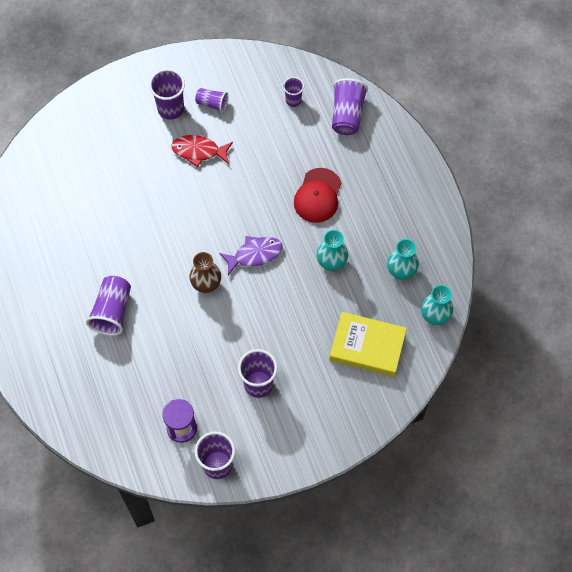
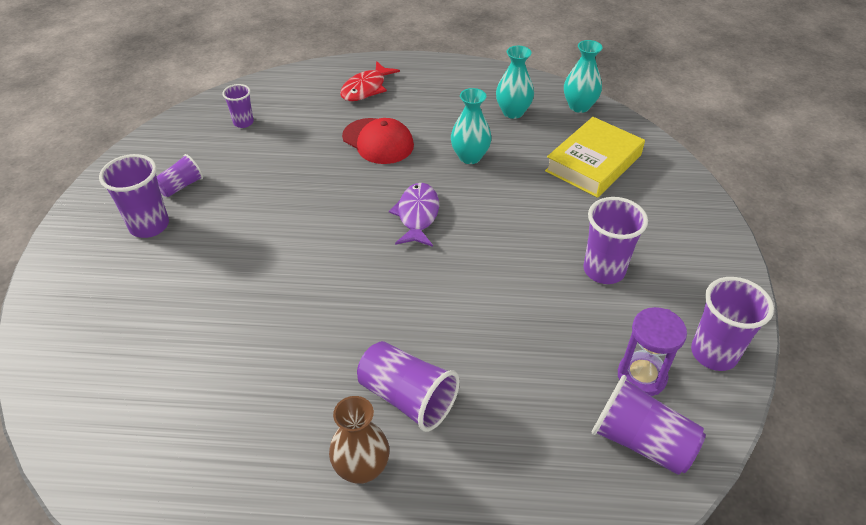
camera: 65 degrees left, 20 degrees down
(199, 151) = (234, 219): red fish -> red fish (366, 88)
(206, 284) = (429, 274): brown vase -> brown vase (362, 468)
(347, 114) = (298, 91): purple cup -> purple cup (641, 441)

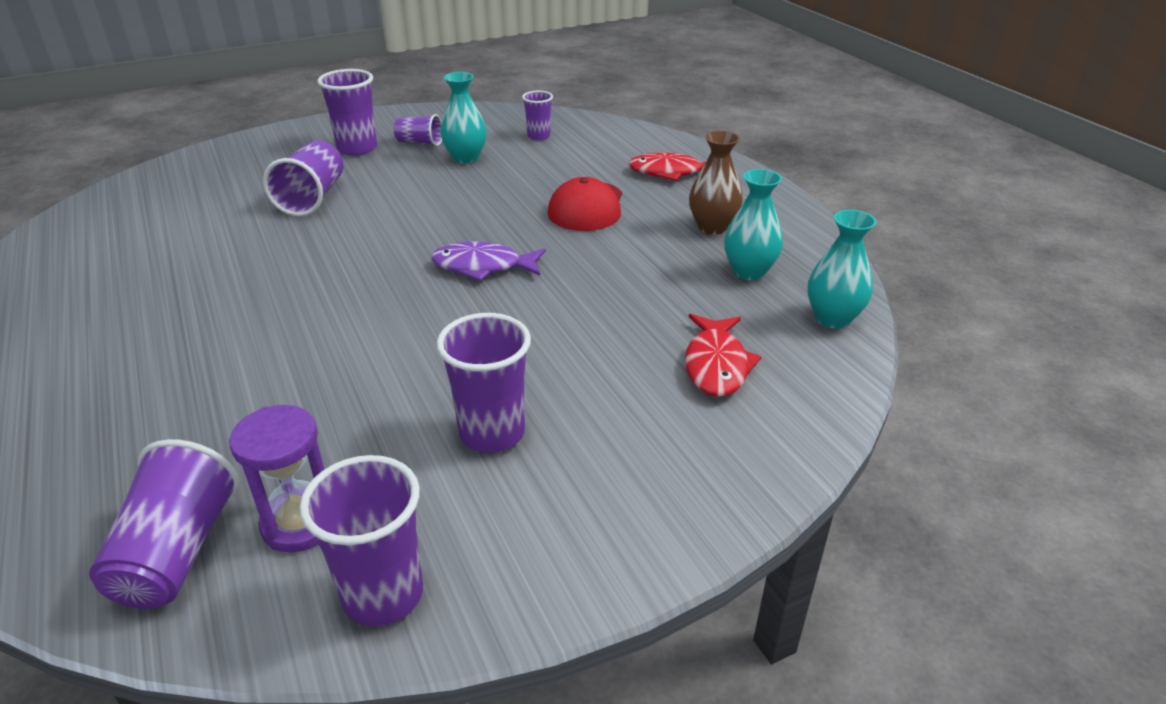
camera: 60 degrees right, 10 degrees down
(362, 468) = (90, 347): brown vase -> brown vase (712, 227)
(407, 398) = (194, 345): purple cup -> purple cup (312, 198)
(417, 215) = (483, 266): purple fish -> purple fish turned 150 degrees counterclockwise
(470, 157) = (622, 268): turquoise vase -> turquoise vase (466, 158)
(593, 163) = (716, 365): yellow book -> red fish

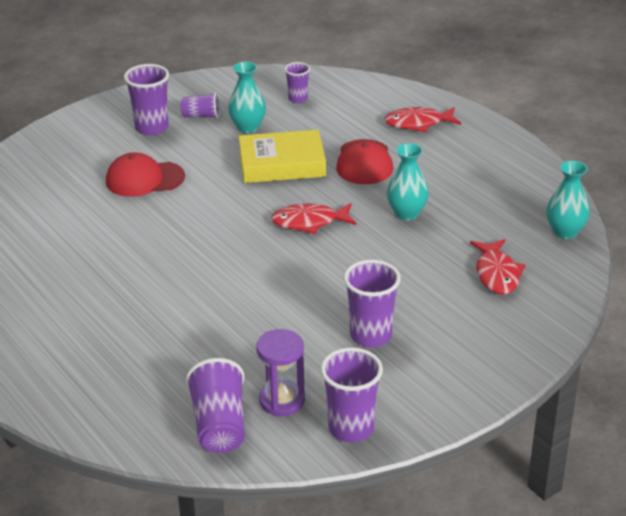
camera: 10 degrees left, 0 degrees up
(312, 198) = (144, 179): purple cup -> red cap
(483, 266) = (309, 222): purple fish -> red fish
(484, 198) = (282, 164): none -> yellow book
(712, 227) = (464, 169): brown vase -> none
(749, 271) = (500, 203): turquoise vase -> turquoise vase (406, 213)

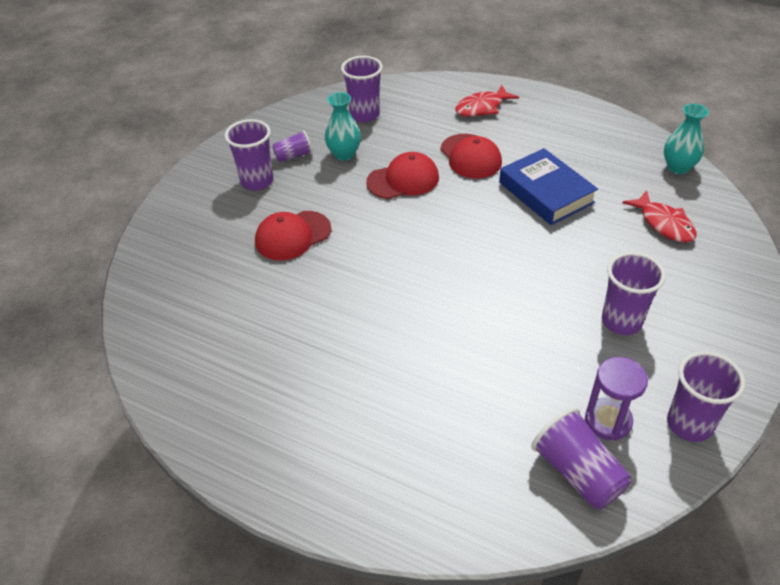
camera: 25 degrees left, 10 degrees up
(282, 164) = (403, 180): yellow book -> red cap
(298, 99) = (364, 114): purple cup -> purple cup, size x1.67
(309, 222) = (474, 228): red fish -> none
(406, 213) = (546, 192): turquoise vase -> blue book

